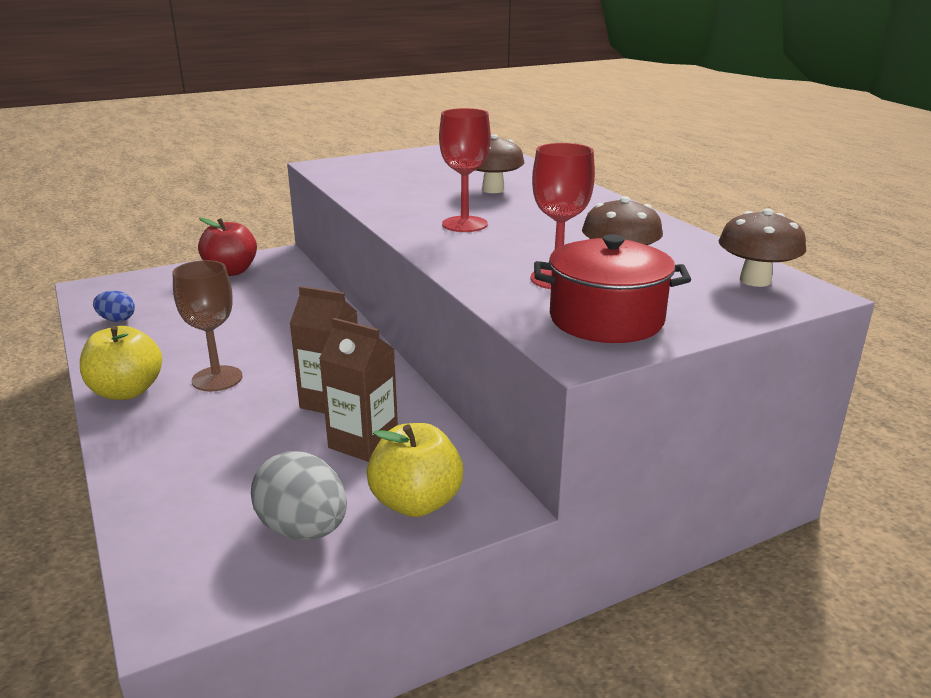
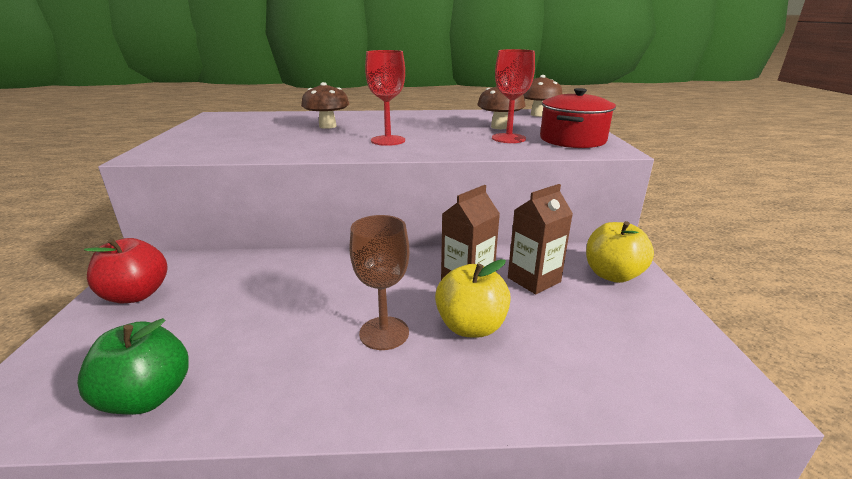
camera: 65 degrees left, 0 degrees up
(117, 320) = (147, 397): blue egg -> green apple
(127, 391) = (361, 400): yellow apple -> yellow apple (471, 327)
(303, 529) = (638, 321): grey egg -> none

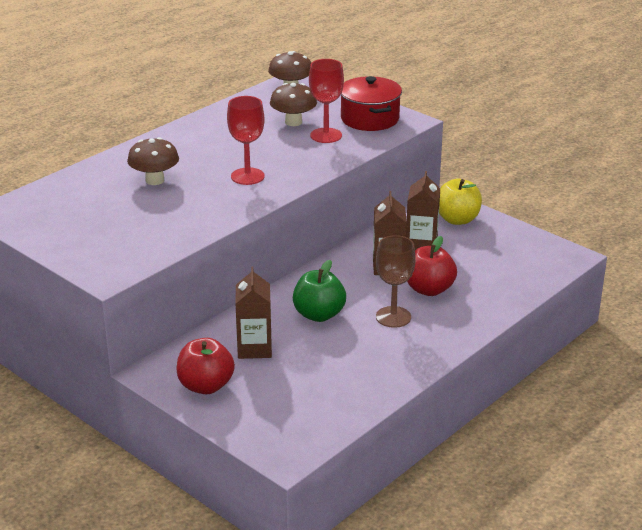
camera: 45 degrees left, 5 degrees up
(147, 397) = (339, 404): green apple -> green apple (319, 315)
(230, 287) = (254, 348): none -> brown carton
(471, 327) = (429, 289): yellow apple -> red apple

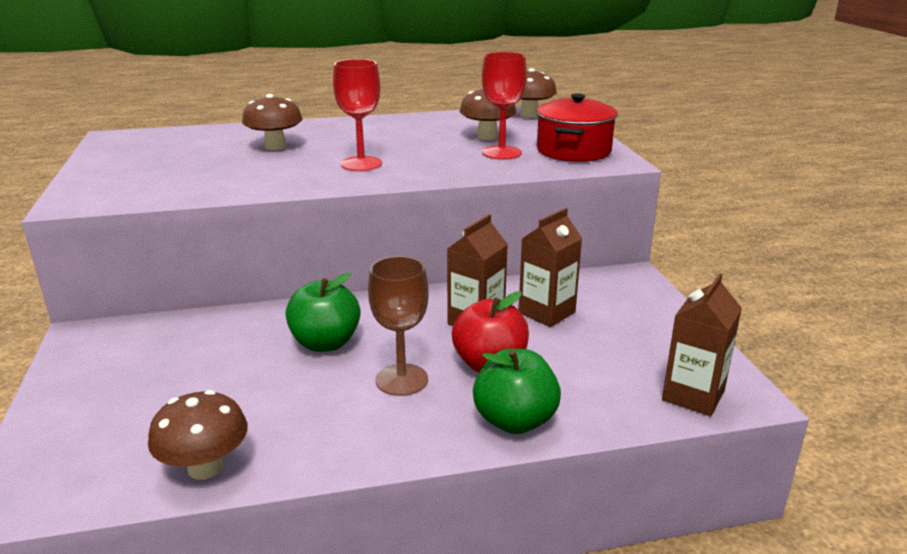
camera: 35 degrees right, 5 degrees down
(206, 386) = (99, 370): red apple -> none
(254, 348) = (207, 351): brown carton -> brown carton (693, 395)
(357, 400) = (205, 467): none -> brown mushroom
(457, 219) = (628, 300): yellow apple -> none
(478, 313) = (515, 421): none -> green apple

